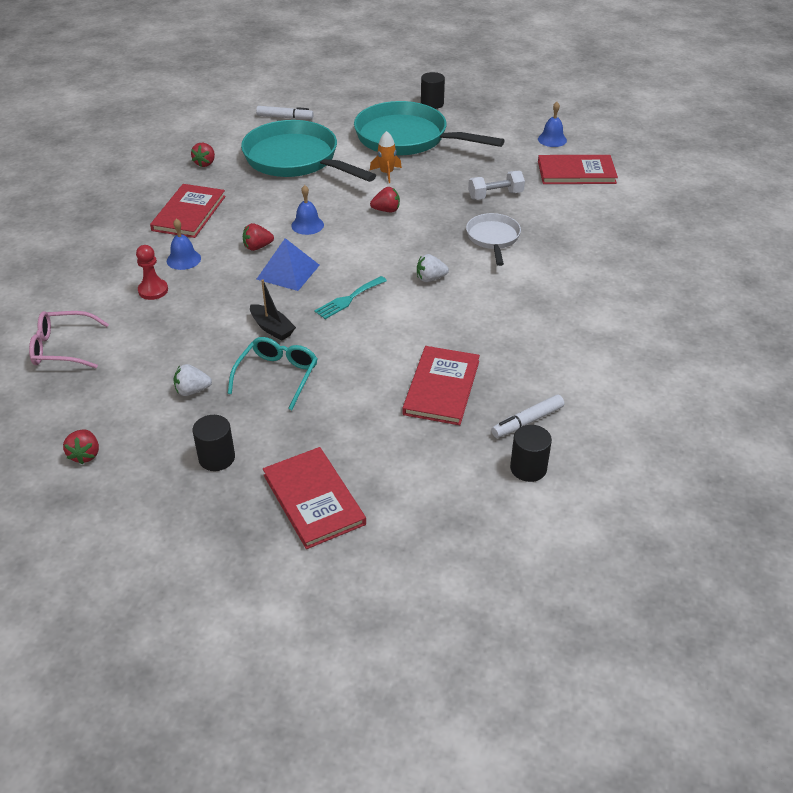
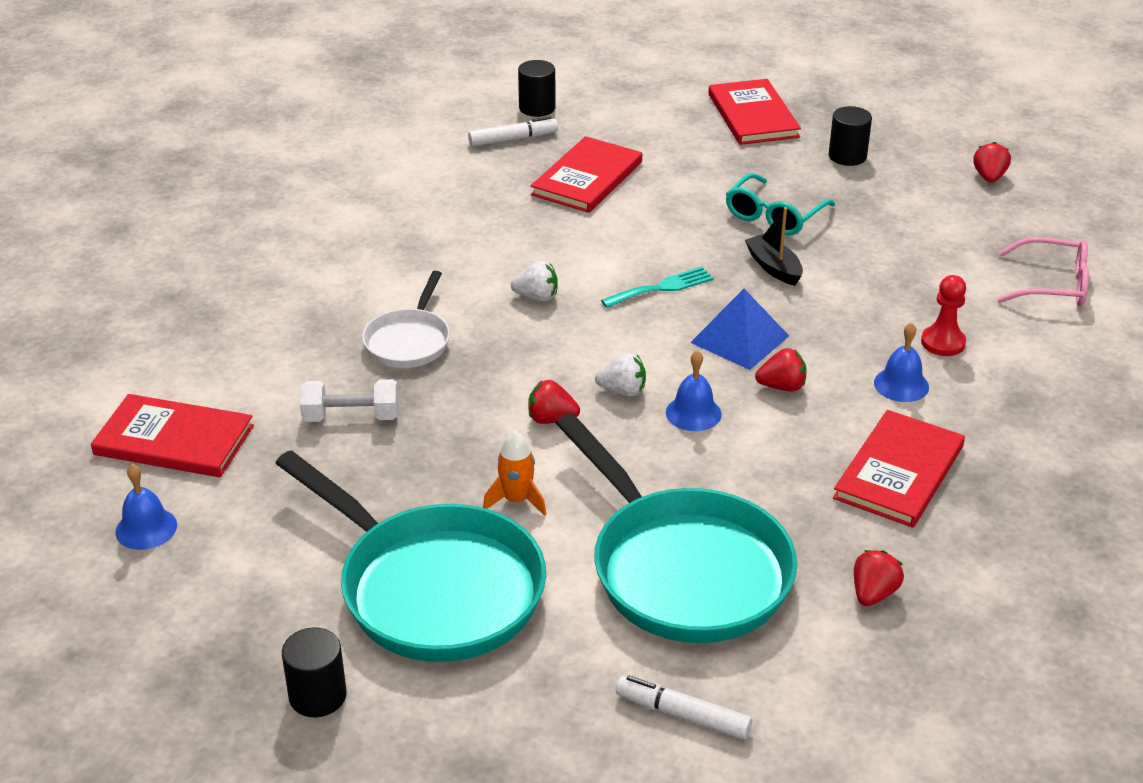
camera: 165 degrees left, 5 degrees down
(192, 391) = (876, 216): white strawberry -> white strawberry (622, 391)

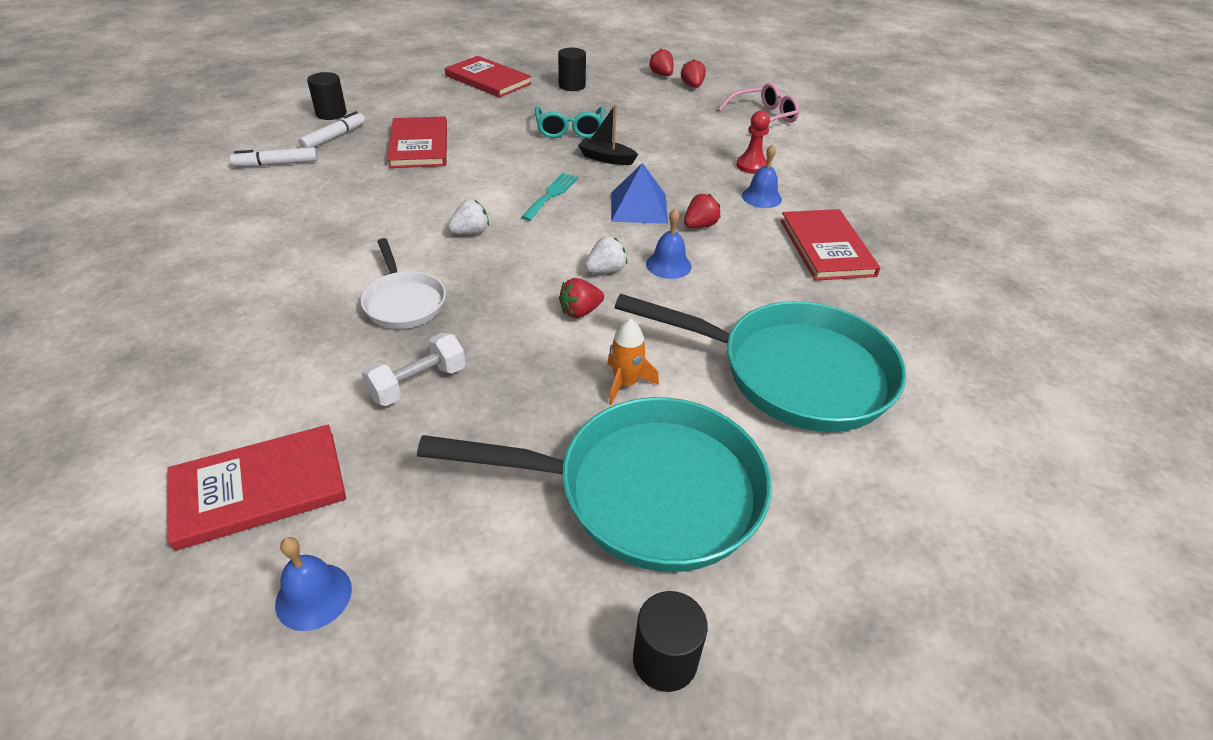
camera: 40 degrees left, 5 degrees up
(683, 715) = (927, 481): white marker -> white marker (276, 164)
(873, 593) = (912, 328): red strawberry -> red strawberry (692, 86)

